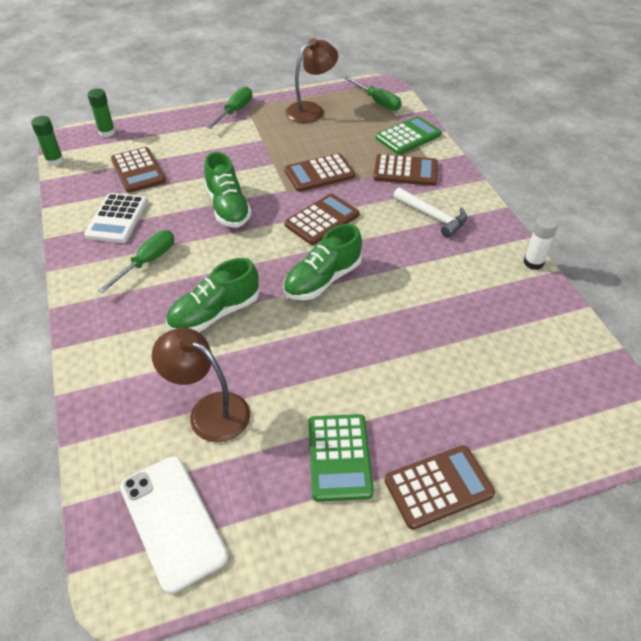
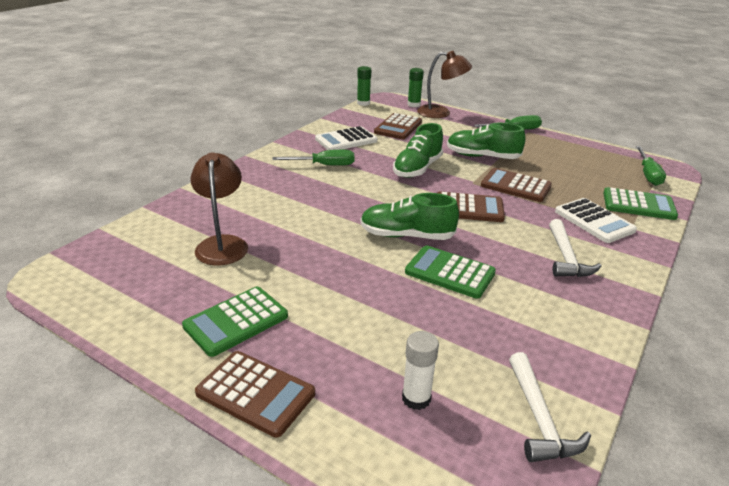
camera: 50 degrees right, 15 degrees down
(172, 521) = (116, 271): white phone -> none
(214, 313) = (311, 207): green shoe -> green shoe (482, 156)
(311, 110) = (576, 153): brown lamp -> brown lamp (441, 113)
(394, 287) = (450, 272): none -> green calculator
(405, 171) = (594, 221): brown calculator -> white calculator
(533, 262) = (613, 344): white glue stick -> white glue stick (416, 398)
(569, 344) = (539, 419): none -> white hammer

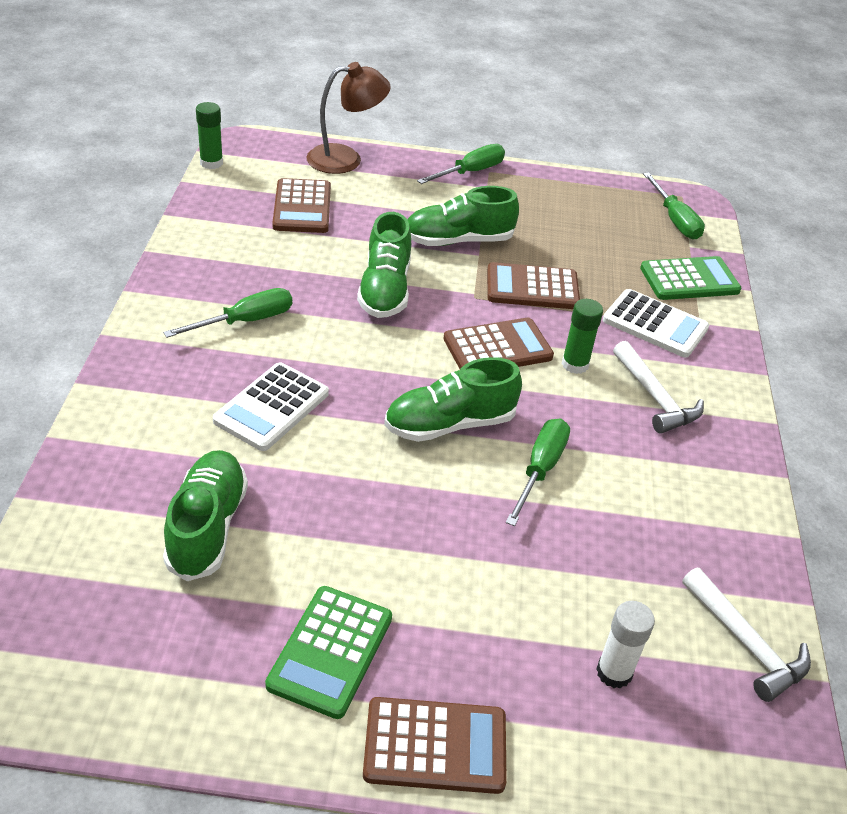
camera: 30 degrees left, 10 degrees up
(222, 244) = (207, 527): brown lamp -> green shoe
(346, 140) = (241, 257): white calculator -> white calculator (271, 407)
(414, 104) = (293, 148): green glue stick -> green glue stick (575, 364)
(450, 272) = (540, 470): green calculator -> green screwdriver

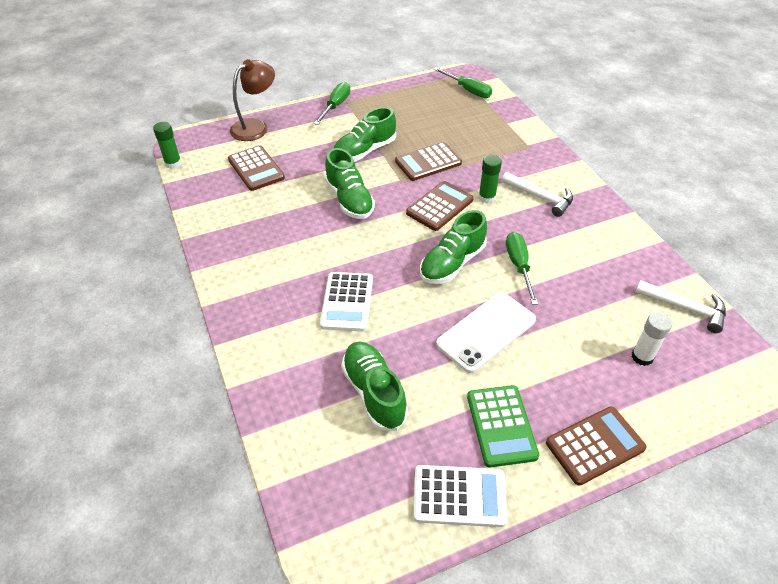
camera: 25 degrees left, 5 degrees up
(245, 321) = (285, 256): green screwdriver -> none
(417, 528) = (486, 332): none -> white phone
(655, 324) = (507, 156): white calculator -> white calculator (459, 496)
(689, 280) = (503, 122): green calculator -> none

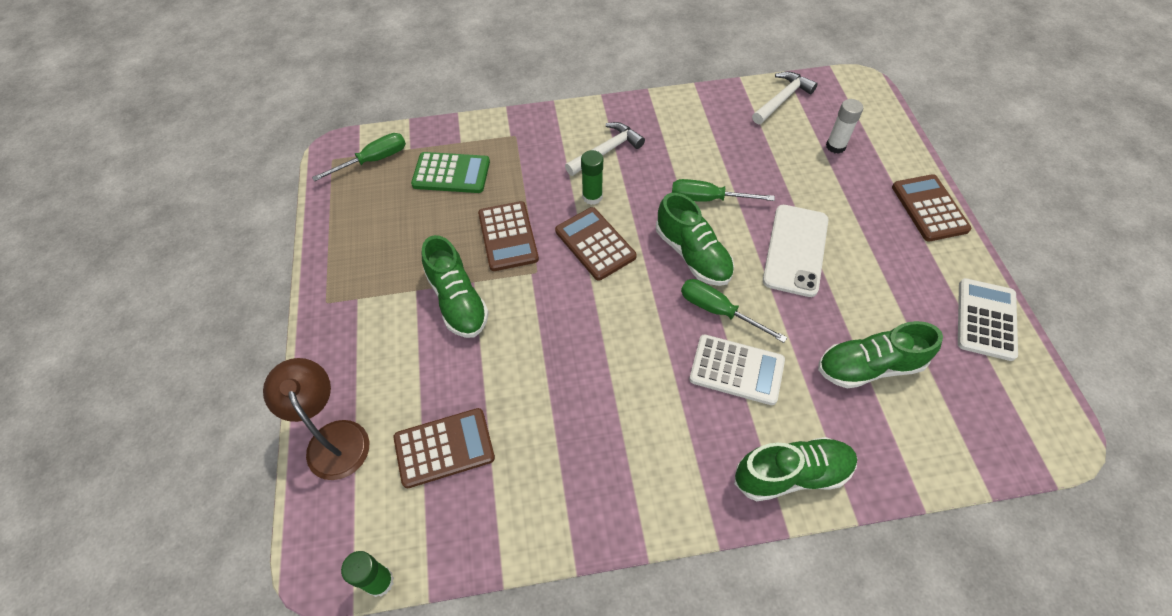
camera: 75 degrees left, 10 degrees up
(335, 106) = (332, 317): green screwdriver -> green screwdriver (718, 311)
(349, 200) = (554, 336): green shoe -> green shoe (792, 474)
(486, 332) = (795, 250): white phone -> white phone turned 45 degrees clockwise
(501, 426) = (910, 268): green calculator -> green calculator (451, 173)

